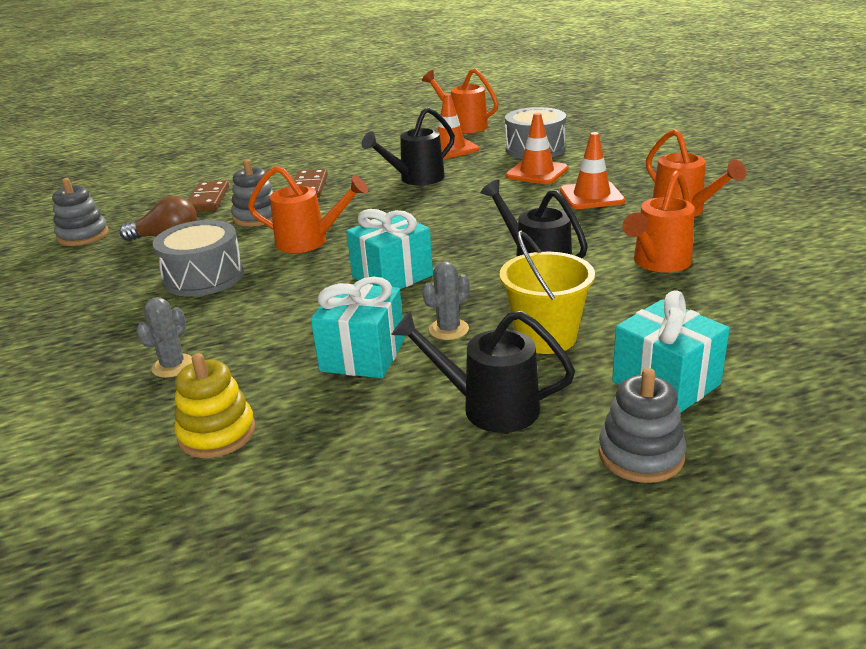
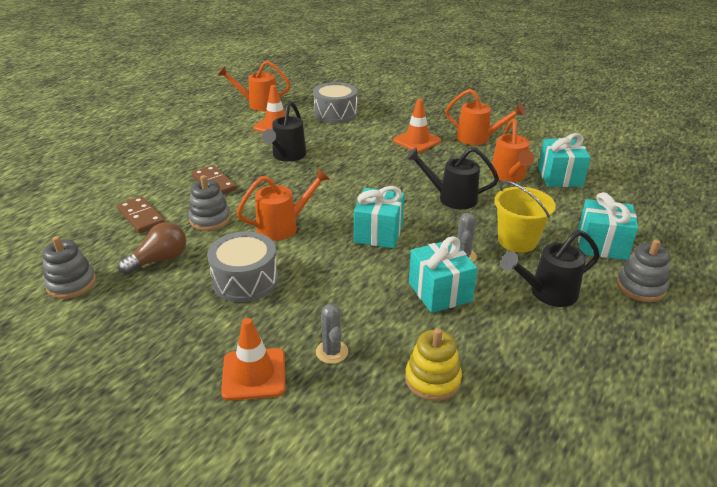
camera: 40 degrees left, 5 degrees up
(537, 172) = (361, 131): orange traffic cone -> orange traffic cone (254, 374)
(738, 284) = (560, 177): none -> turquoise gift

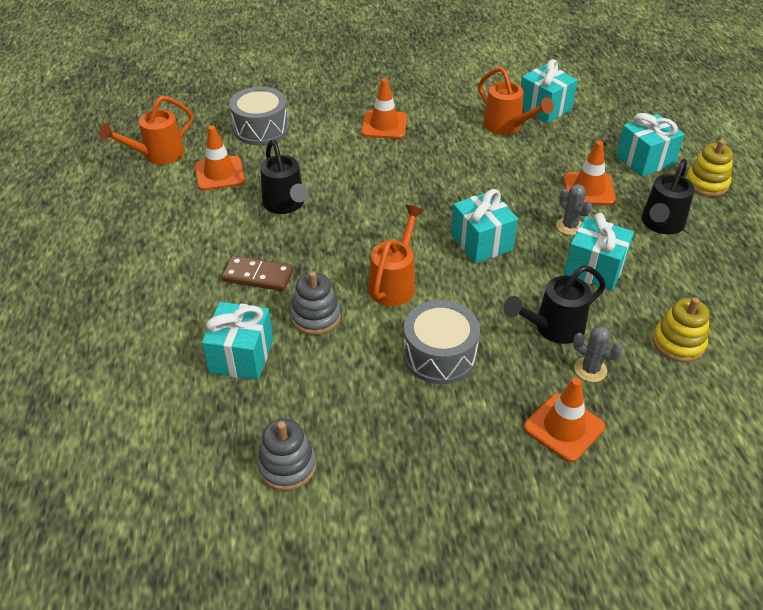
camera: 40 degrees left, 10 degrees up
(141, 217) = (241, 356): brown domino -> turquoise gift
(160, 260) = (334, 386): brown light bulb -> none
(451, 198) = (492, 174): black watering can -> black watering can (553, 328)
(478, 138) = (433, 97): orange watering can -> none
(517, 241) = (589, 189): yellow bucket -> orange traffic cone
(640, 287) = (706, 183): grey stacking toy -> yellow stacking toy

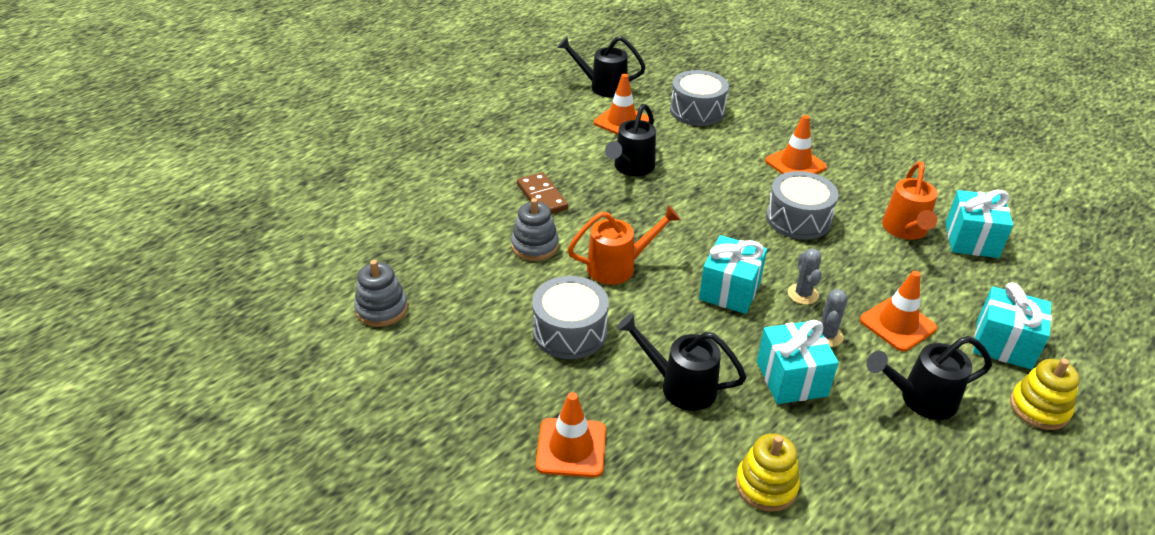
camera: 50 degrees right, 5 degrees down
(158, 155) = (603, 87): orange watering can -> black watering can
(241, 356) = (458, 232): turquoise gift -> none
(443, 163) = (798, 219): none -> grey drum
(590, 369) = (658, 435): grey cactus -> grey cactus (803, 294)

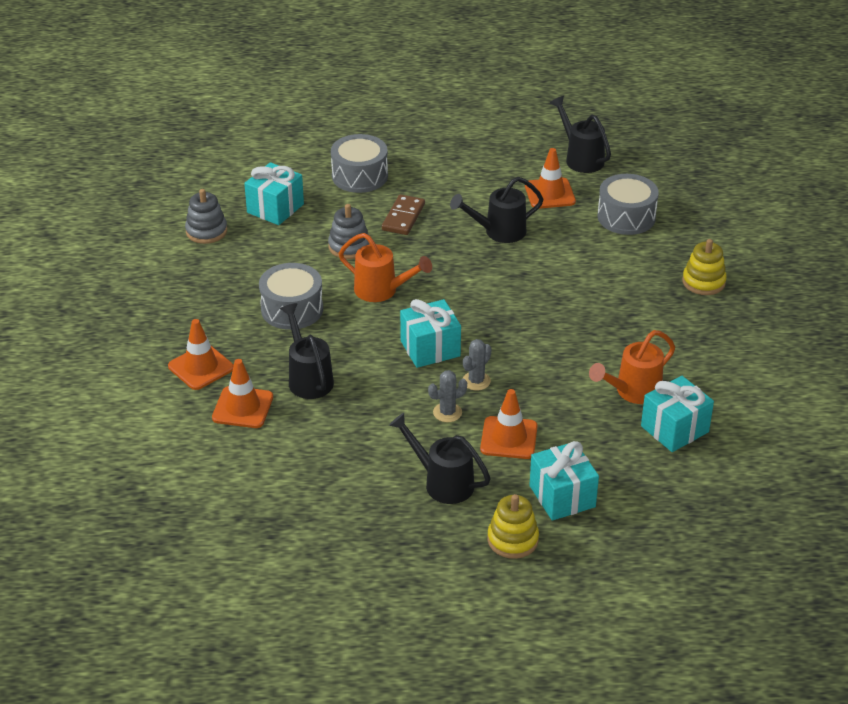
camera: 45 degrees right, 0 degrees up
(766, 485) = (273, 455): yellow stacking toy -> yellow stacking toy (703, 282)
(791, 379) = (381, 418): turquoise gift -> turquoise gift (275, 208)
(795, 164) = (634, 299): orange traffic cone -> orange traffic cone (242, 407)
(798, 219) = (562, 336): grey drum -> grey drum (359, 176)

